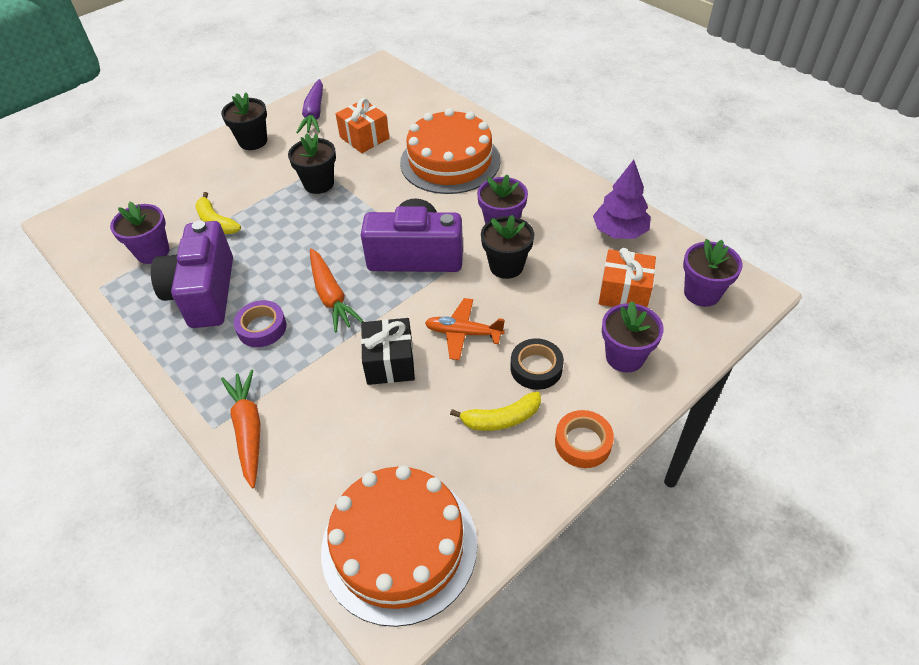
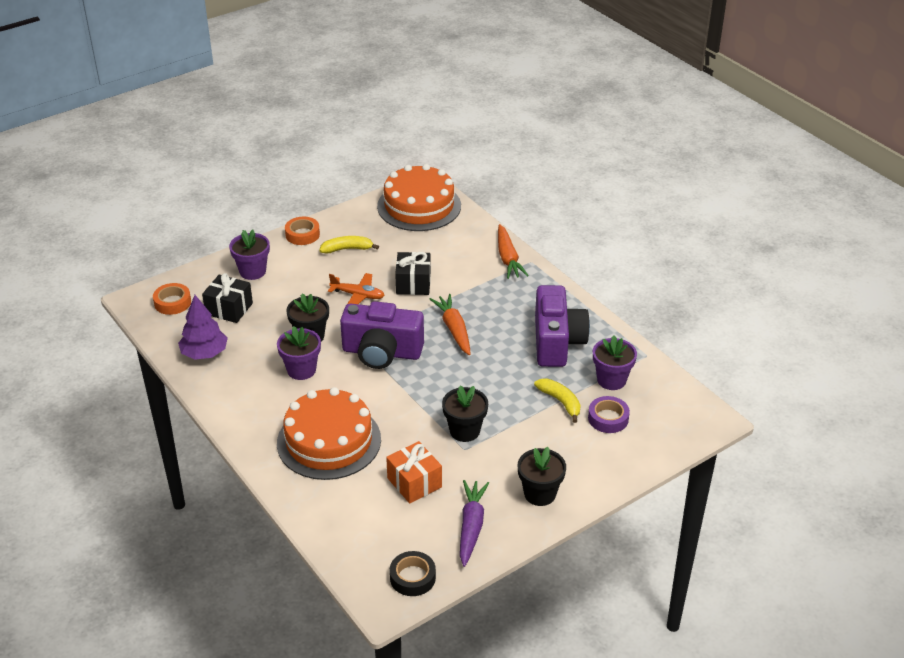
camera: 175 degrees left, 10 degrees down
(262, 328) = (506, 313): purple tape -> purple tape (608, 418)
(536, 368) = (315, 271): black tape -> black tape (412, 577)
(624, 292) = (229, 309): orange gift -> black gift
(702, 293) = (172, 302): purple flower pot -> orange tape

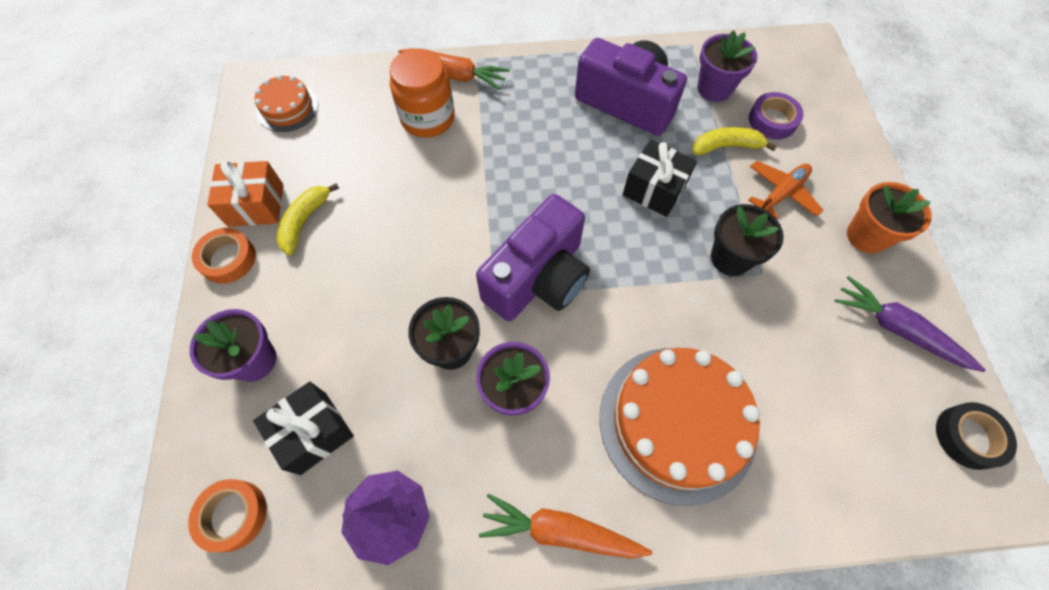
camera: 60 degrees left, 25 degrees up
(358, 295) = (408, 253): orange plane -> orange plane (781, 193)
(413, 283) = (430, 183): black gift -> black gift (654, 189)
(414, 483) = (799, 355): orange gift -> orange gift (256, 205)
(419, 206) = (287, 108): orange cake -> orange cake, size x0.51
(454, 329) = (544, 183): orange carrot -> orange carrot (561, 531)
(461, 262) = (428, 118): none -> orange jar
(540, 494) = (866, 236): black flower pot -> orange flower pot

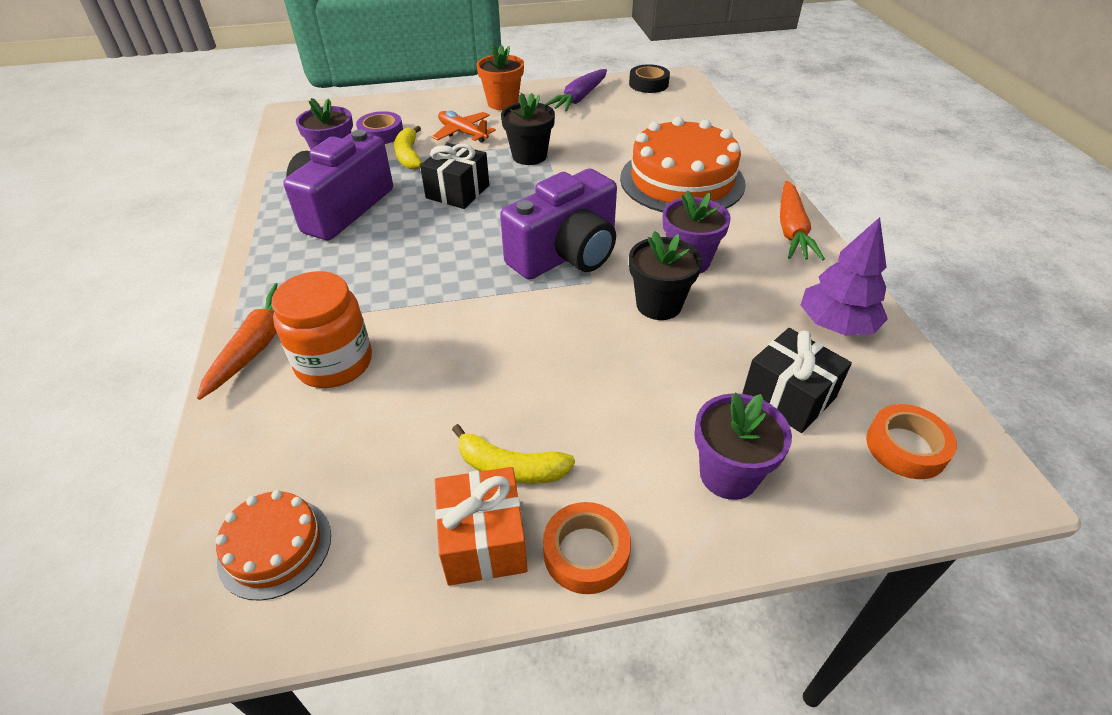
camera: 95 degrees left, 20 degrees down
(538, 278) = (566, 254): purple camera -> purple camera turned 105 degrees clockwise

